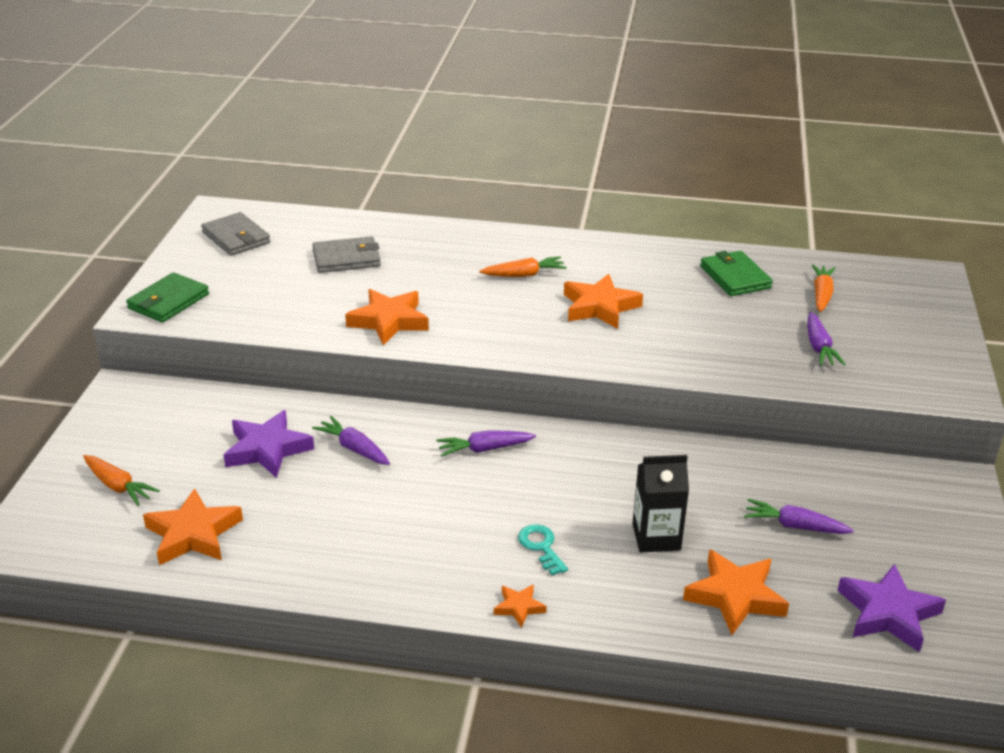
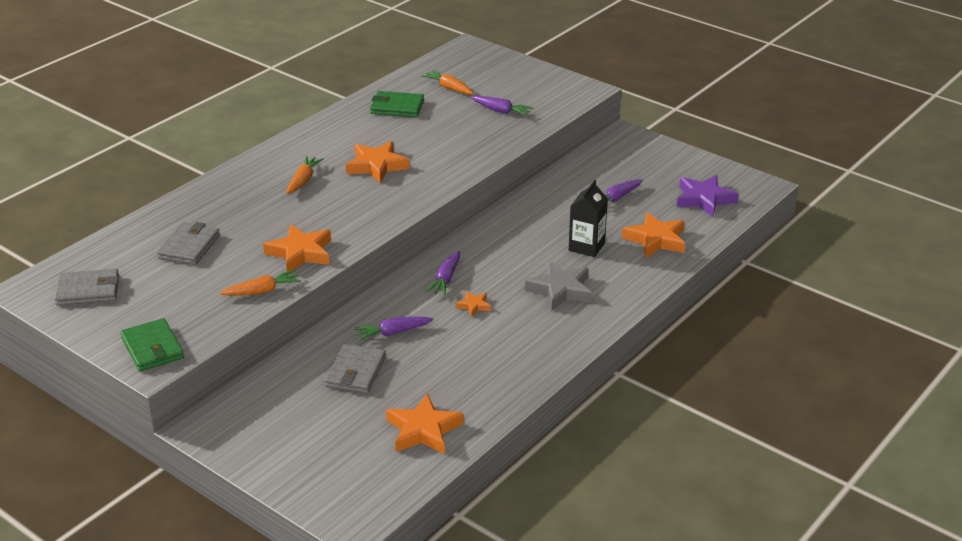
camera: 60 degrees left, 0 degrees up
(118, 486) = (332, 455): orange carrot -> orange carrot (262, 291)
(267, 449) = (355, 372): purple star -> grey wallet
(519, 607) = (606, 316): orange star -> orange star (473, 306)
(541, 547) = (560, 290): turquoise key -> grey star

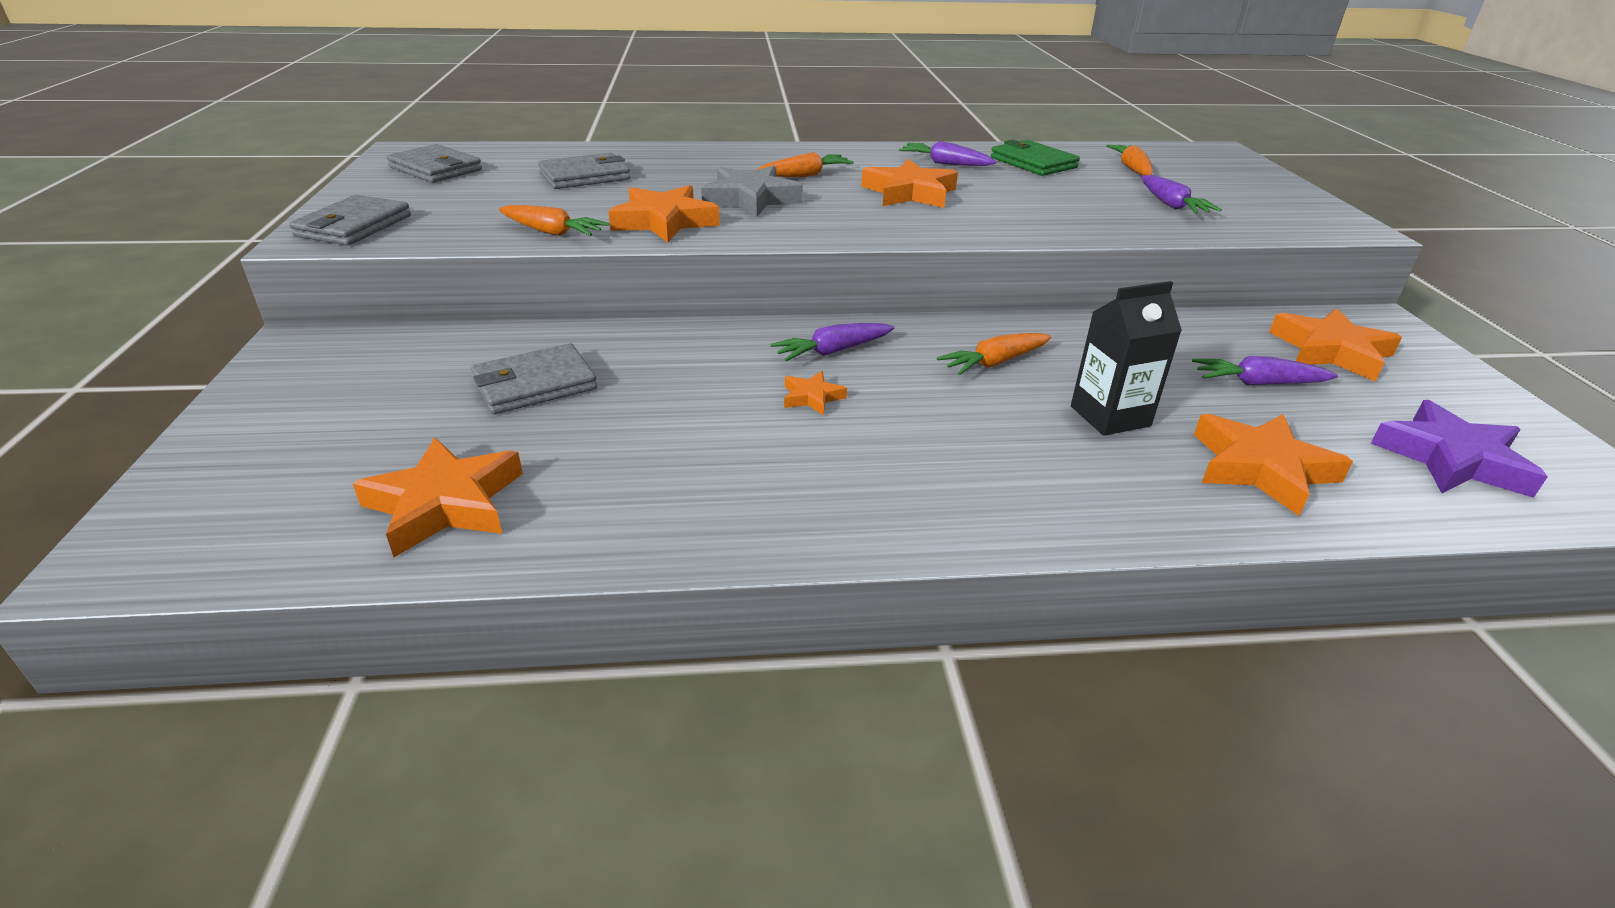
camera: 45 degrees right, 0 degrees up
(152, 348) = (353, 226): green wallet -> grey wallet
(392, 333) = (659, 370): purple carrot -> purple carrot (945, 163)
(515, 246) = (994, 363): none -> orange carrot
(560, 290) = (973, 447): grey star -> grey star (751, 199)
(623, 164) = (1330, 351): none -> orange star

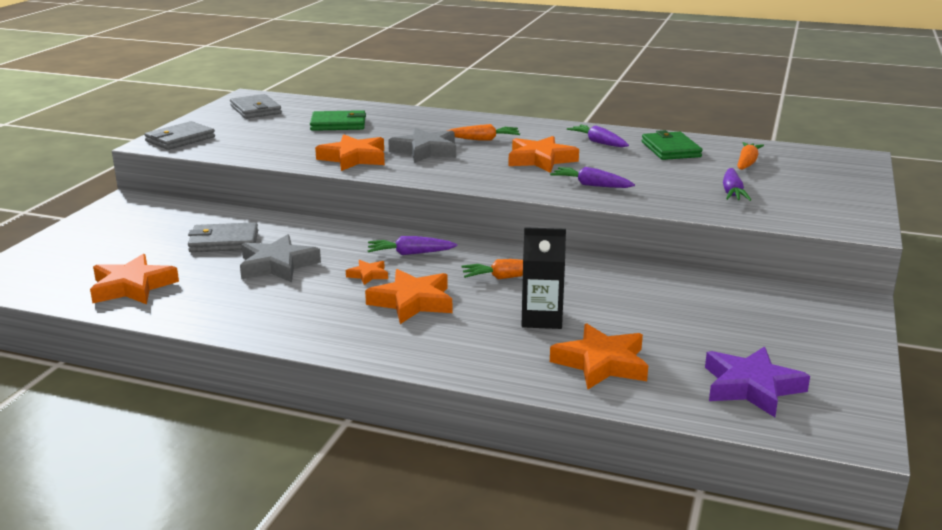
camera: 25 degrees right, 10 degrees down
(552, 232) = (282, 156): orange carrot -> none
(585, 176) = (338, 124): grey wallet -> green wallet
(660, 409) = (277, 265): none -> grey star
(1257, 383) = (678, 321): purple carrot -> purple carrot (591, 185)
(1330, 351) = (771, 314): orange star -> orange star (412, 302)

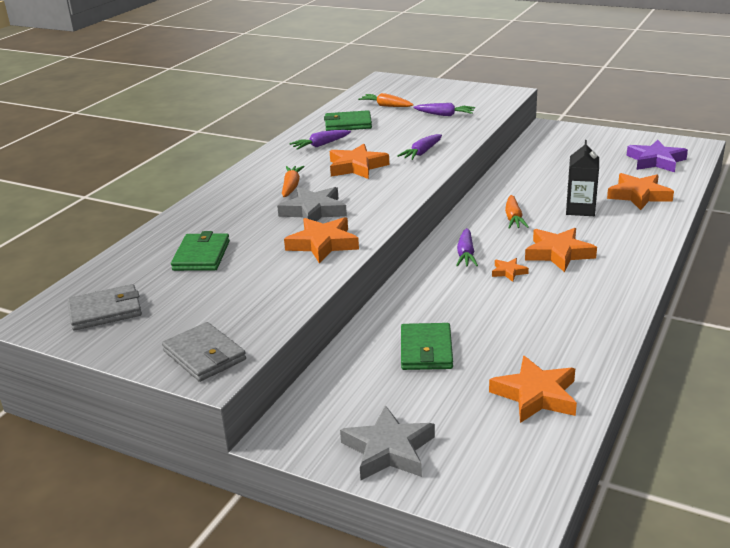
camera: 80 degrees left, 5 degrees up
(224, 241) = (426, 350): grey wallet -> green wallet
(277, 265) = (487, 316): grey star -> grey star (388, 450)

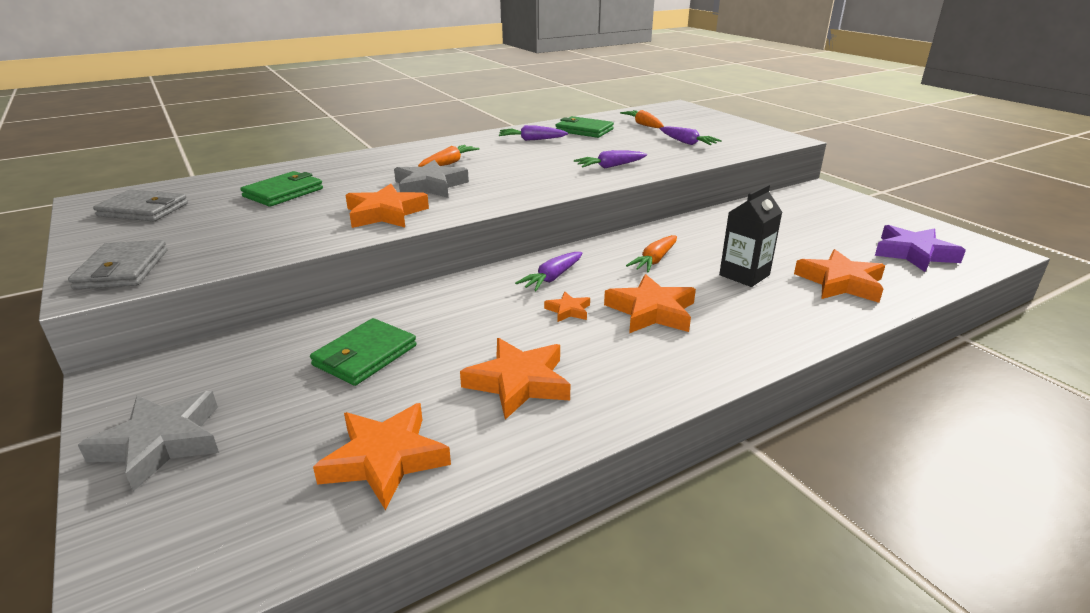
camera: 30 degrees right, 0 degrees up
(356, 167) = (531, 162): orange star -> orange star (518, 382)

